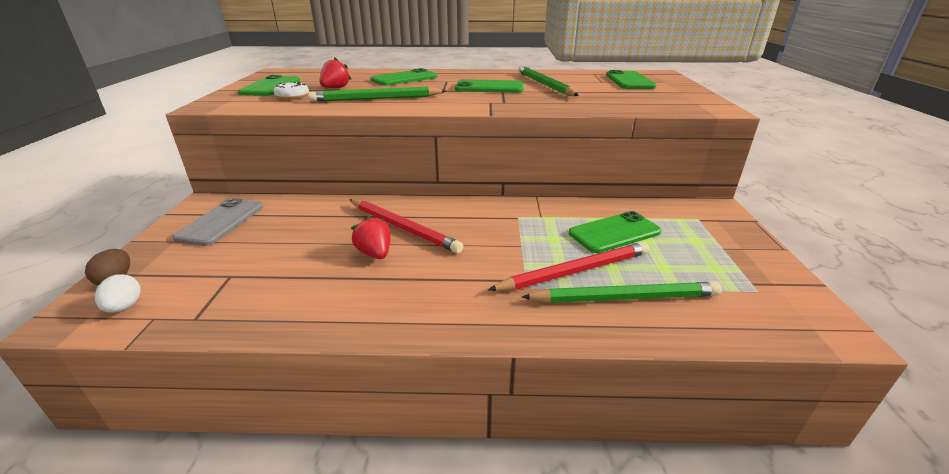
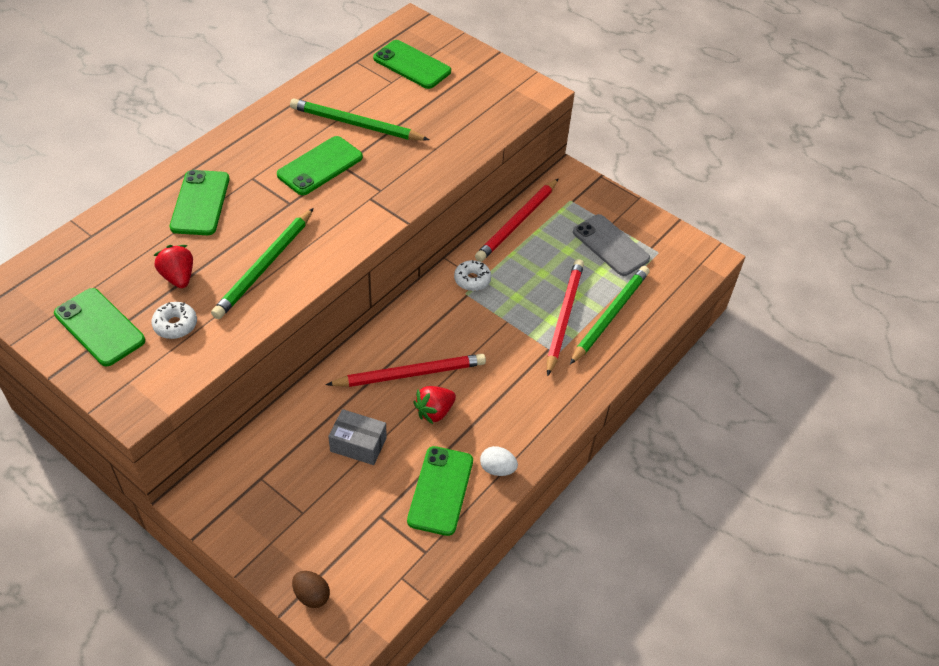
camera: 55 degrees left, 20 degrees up
(124, 307) = (368, 593): white egg -> white egg (497, 469)
(221, 222) = (264, 497): grey phone -> grey phone (610, 245)
(305, 236) = (358, 444): none -> grey box
(375, 253) = (434, 412): red strawberry -> red strawberry turned 45 degrees counterclockwise
(535, 213) = (472, 280): none -> white donut
(614, 233) = (542, 259): green phone -> green phone (440, 490)
(625, 207) = (517, 222): none -> red pencil

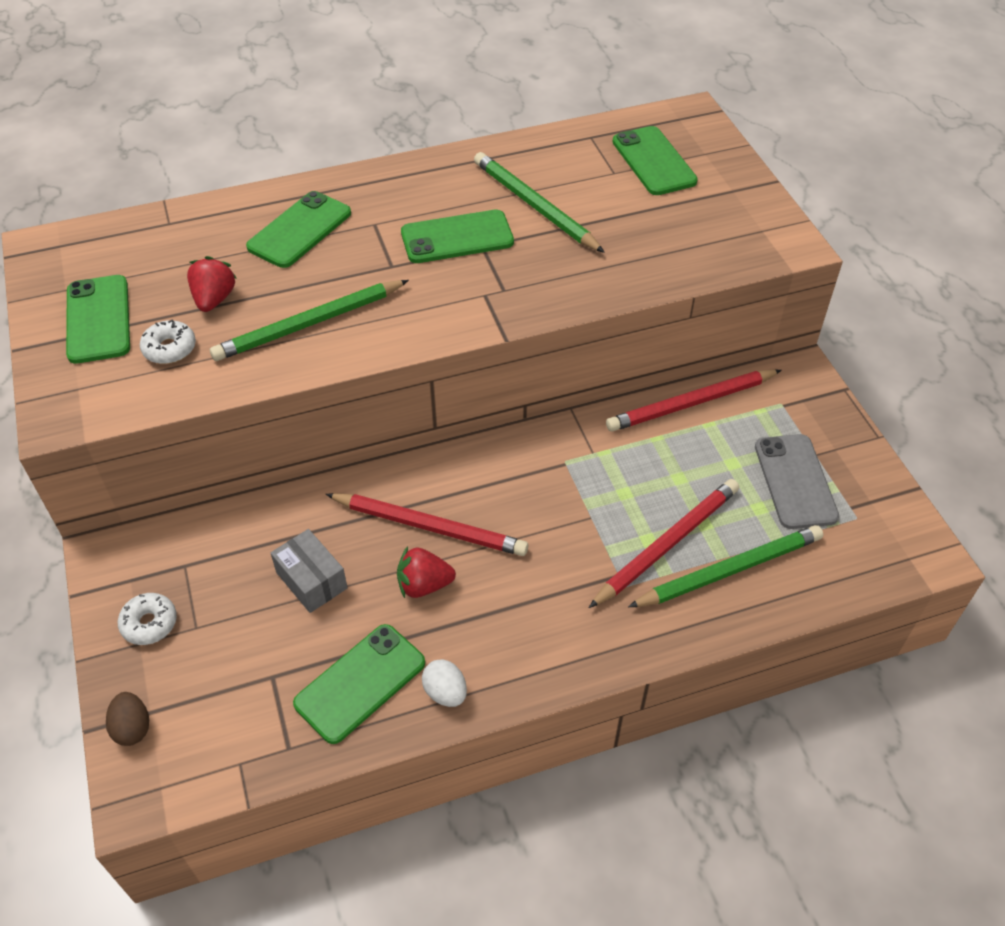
camera: 35 degrees right, 0 degrees up
(472, 280) = (585, 448): white donut -> white donut (149, 623)

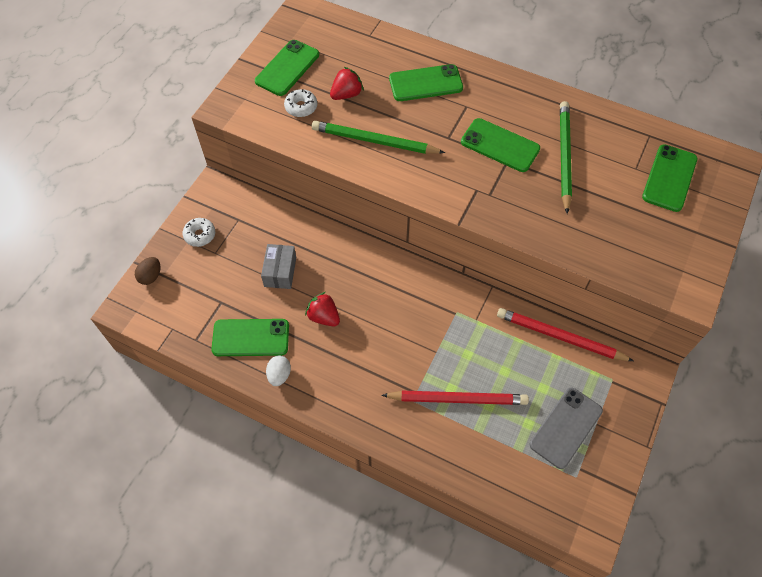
camera: 45 degrees right, 10 degrees up
(429, 527) = (356, 290): red pencil -> none
(729, 570) = (473, 440): green pencil -> none

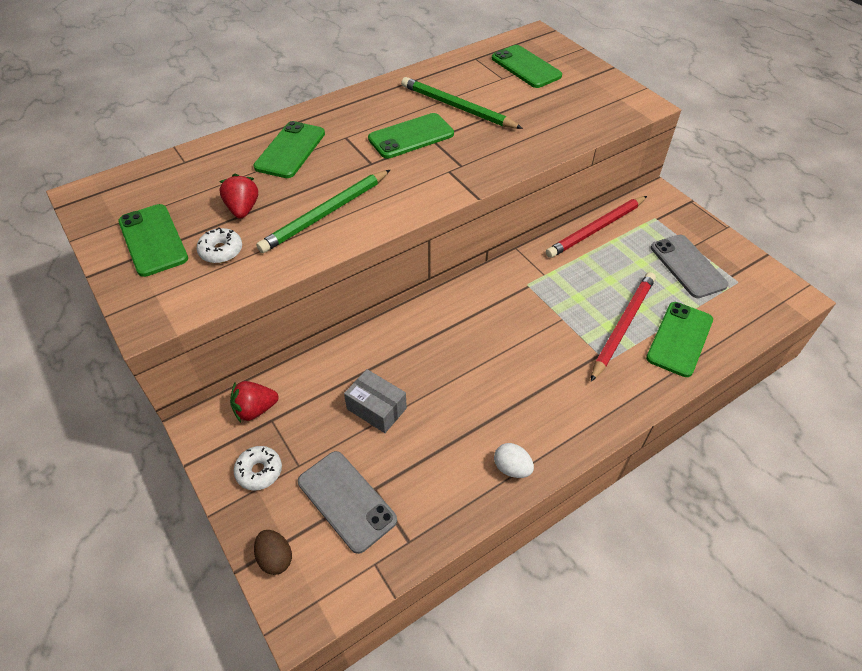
camera: 60 degrees left, 10 degrees down
(205, 292) = (346, 500): none -> grey phone
(250, 338) = (445, 477): green phone -> green phone (679, 339)
(324, 316) = (463, 393): red strawberry -> red strawberry (255, 409)

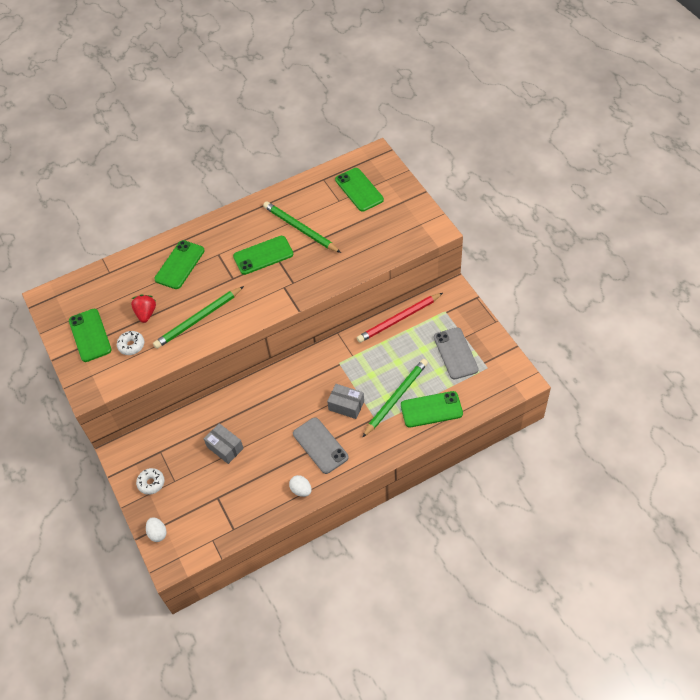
camera: 10 degrees right, 5 degrees up
(255, 409) = (151, 444): red strawberry -> none
(275, 558) = (157, 533): brown egg -> white egg
(346, 500) = (200, 503): grey phone -> grey phone (320, 445)
(552, 339) = (346, 405): none -> grey box
(623, 326) = (396, 398): red pencil -> green pencil
(679, 339) = (431, 409): green phone -> green phone turned 45 degrees clockwise

